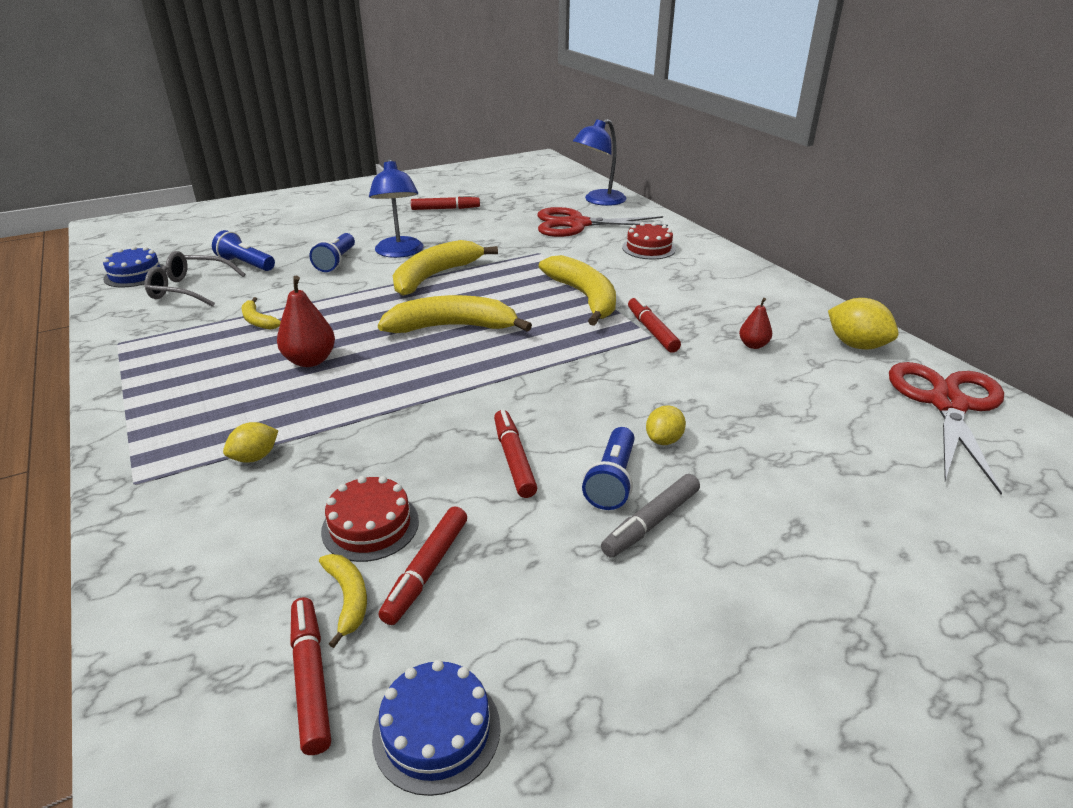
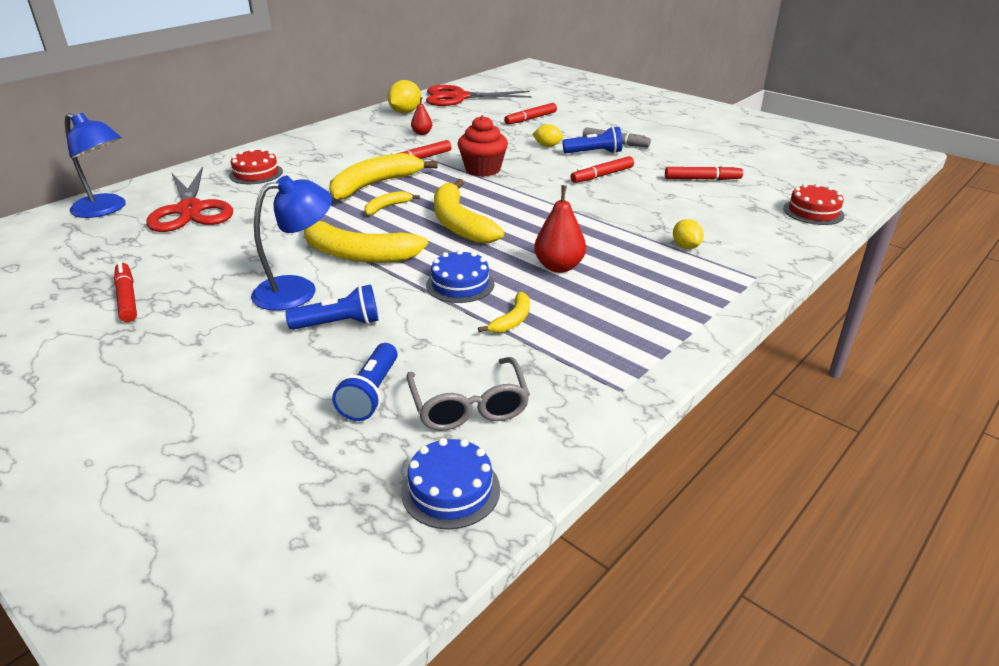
camera: 110 degrees left, 0 degrees up
(255, 457) = (685, 246): yellow lemon -> yellow lemon turned 45 degrees clockwise
(311, 678) = (782, 187): red marker -> red marker (530, 119)
(348, 599) = (739, 191): yellow banana -> yellow banana (387, 207)
(370, 525) = (693, 197): red cake -> red cake (813, 212)
(436, 731) = (766, 162): blue cake -> blue cake (460, 284)
(593, 366) = (483, 169): none -> red cupcake

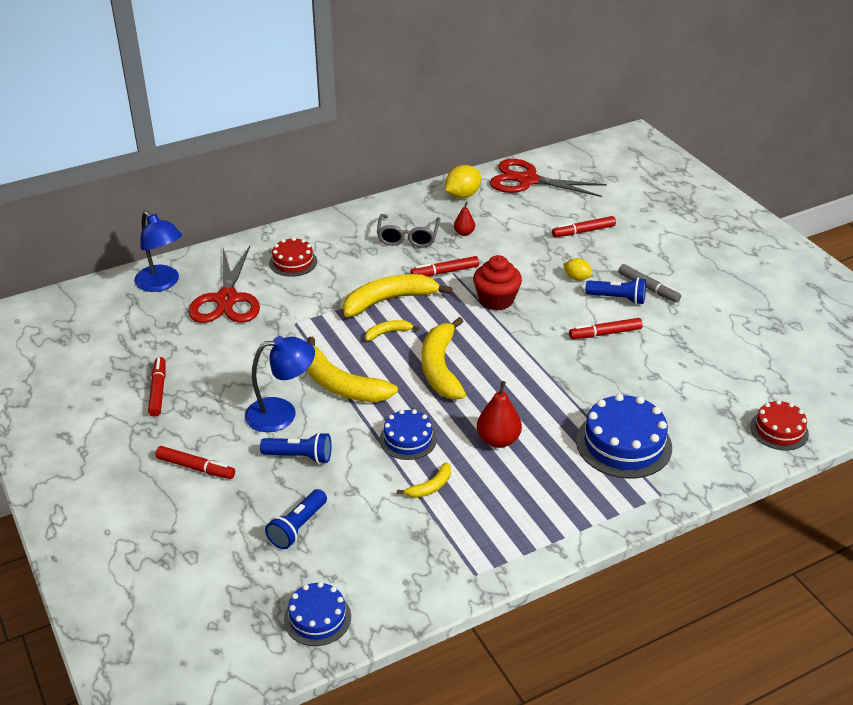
camera: 20 degrees right, 5 degrees up
(469, 406) = (360, 556): grey glasses -> grey glasses (408, 237)
(685, 246) = (623, 444): yellow lemon -> blue cake
(702, 179) = (701, 360): red marker -> red marker (196, 467)

